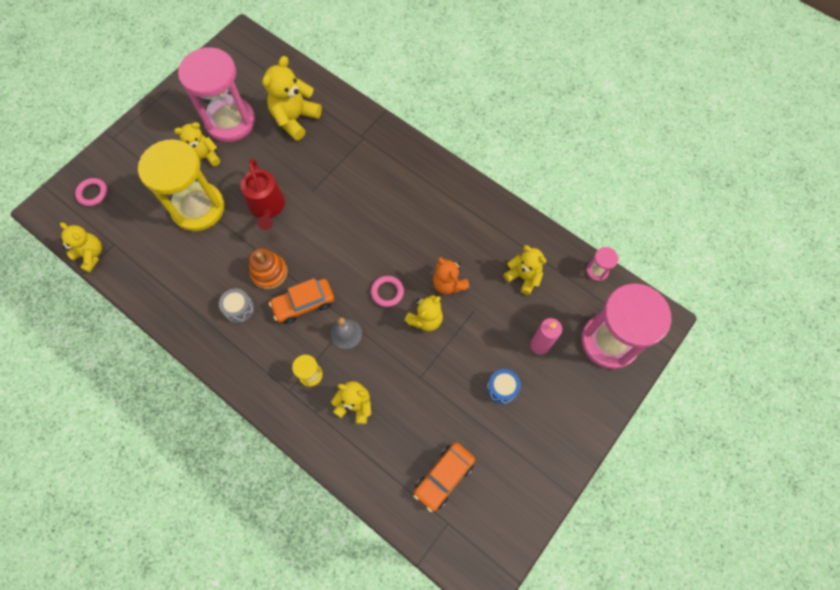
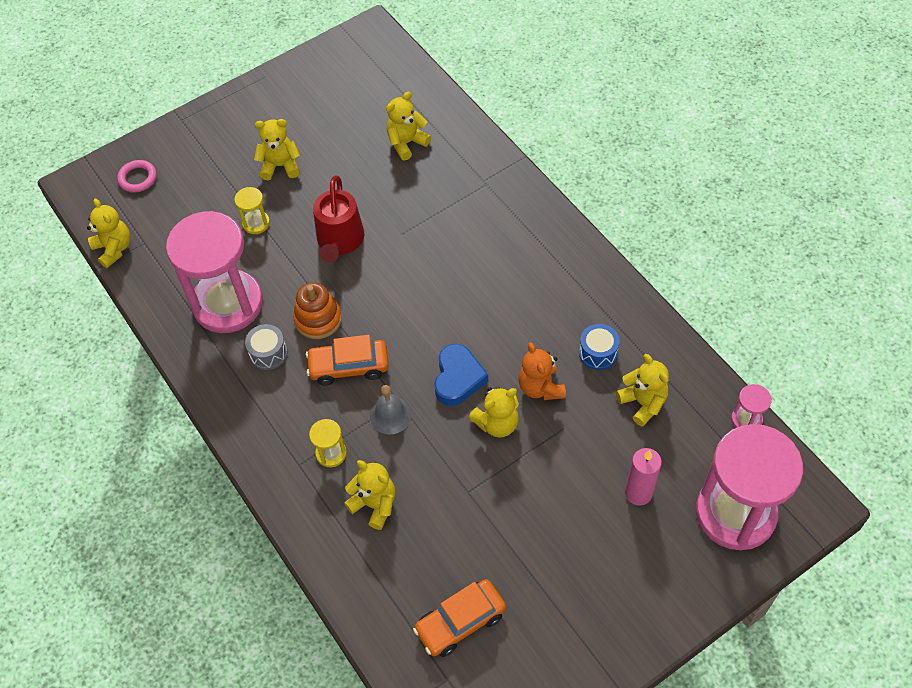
camera: 20 degrees right, 10 degrees down
(198, 208) = (256, 223): yellow hourglass -> yellow hourglass, size x0.40
(230, 121) = (326, 130): pink hourglass -> pink hourglass (228, 303)
(295, 119) = (406, 143): yellow teddy bear -> yellow teddy bear, size x0.66
(387, 292) = (458, 378): pink ring -> blue heart
(502, 388) = (570, 534): blue drum -> blue drum (598, 353)

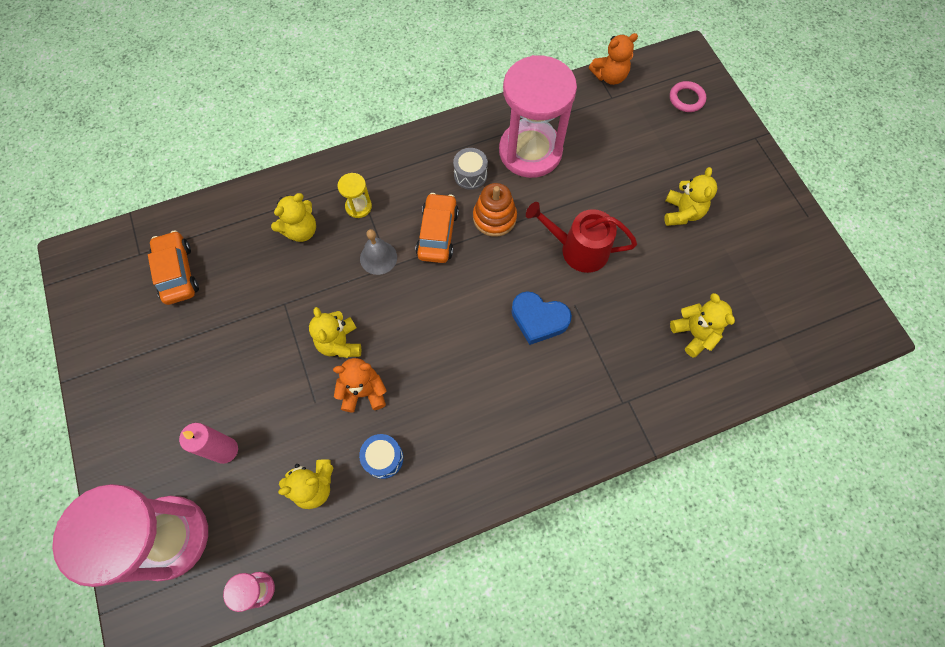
camera: 100 degrees right, 10 degrees up
(114, 249) = (609, 76): yellow teddy bear -> orange teddy bear
(256, 223) = (615, 183): yellow hourglass -> none
(458, 378) = (397, 321): blue heart -> blue heart (538, 319)

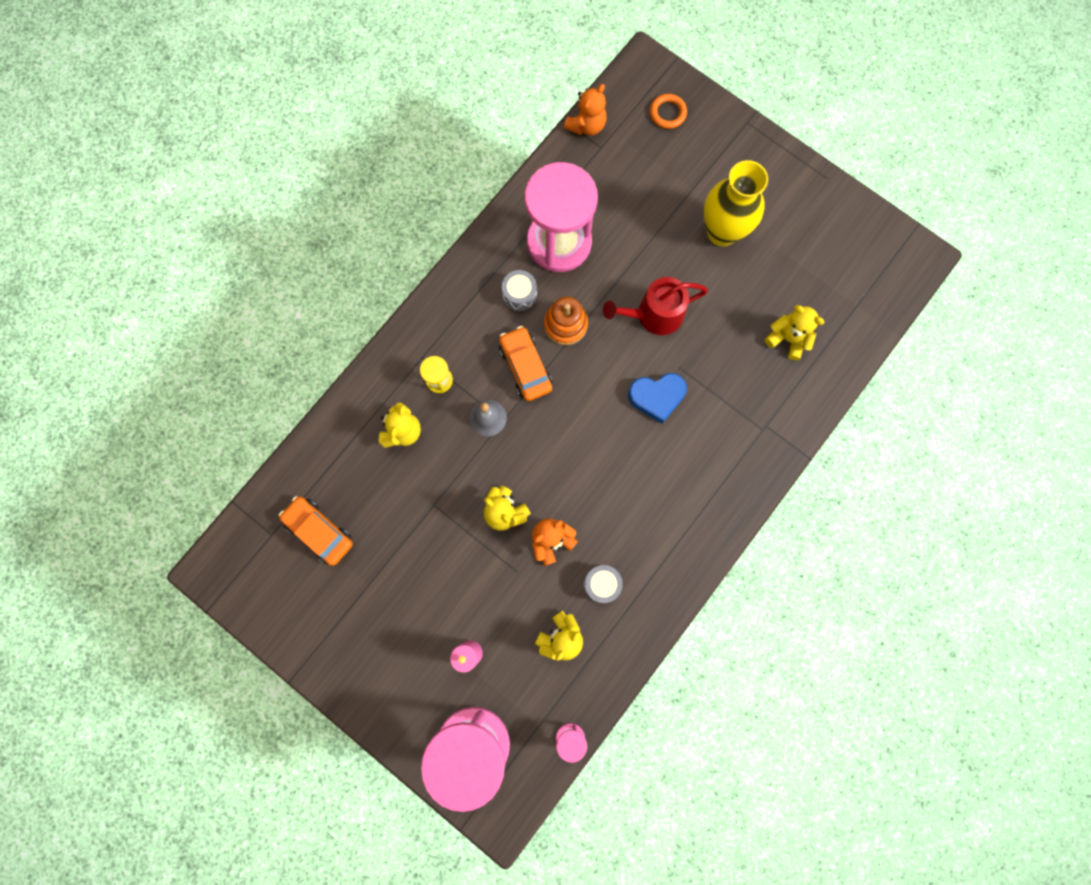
camera: 30 degrees left, 10 degrees up
(383, 458) = (602, 584): blue drum -> grey drum
(682, 213) = (722, 232): yellow teddy bear -> yellow vase
(686, 99) = (667, 113): pink ring -> orange ring

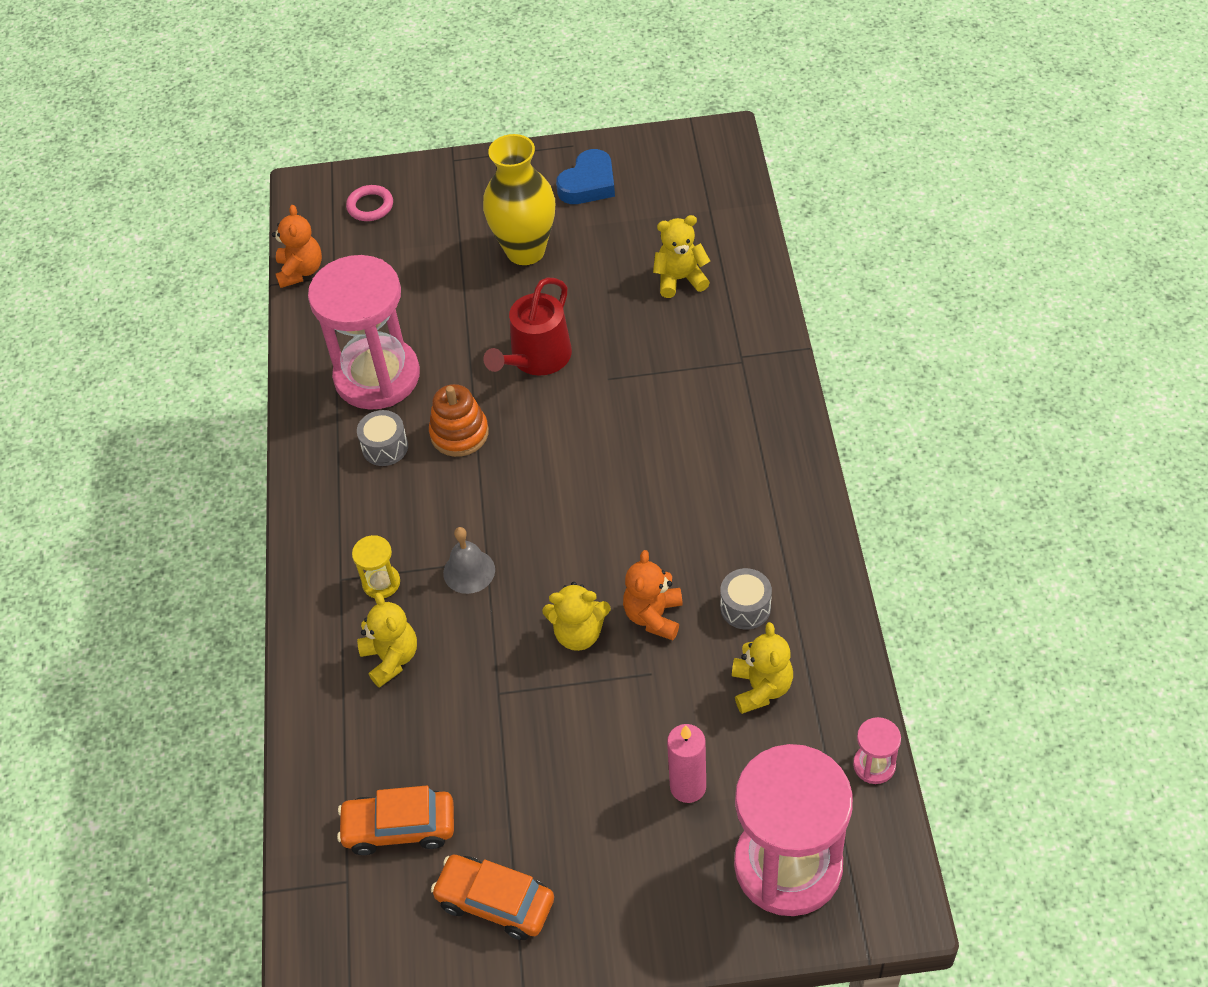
camera: 40 degrees left, 25 degrees down
(525, 367) = (459, 499): orange car -> orange car (495, 902)
(657, 397) = (615, 417): blue heart -> blue heart (588, 184)
(667, 113) = (370, 206): orange ring -> pink ring

